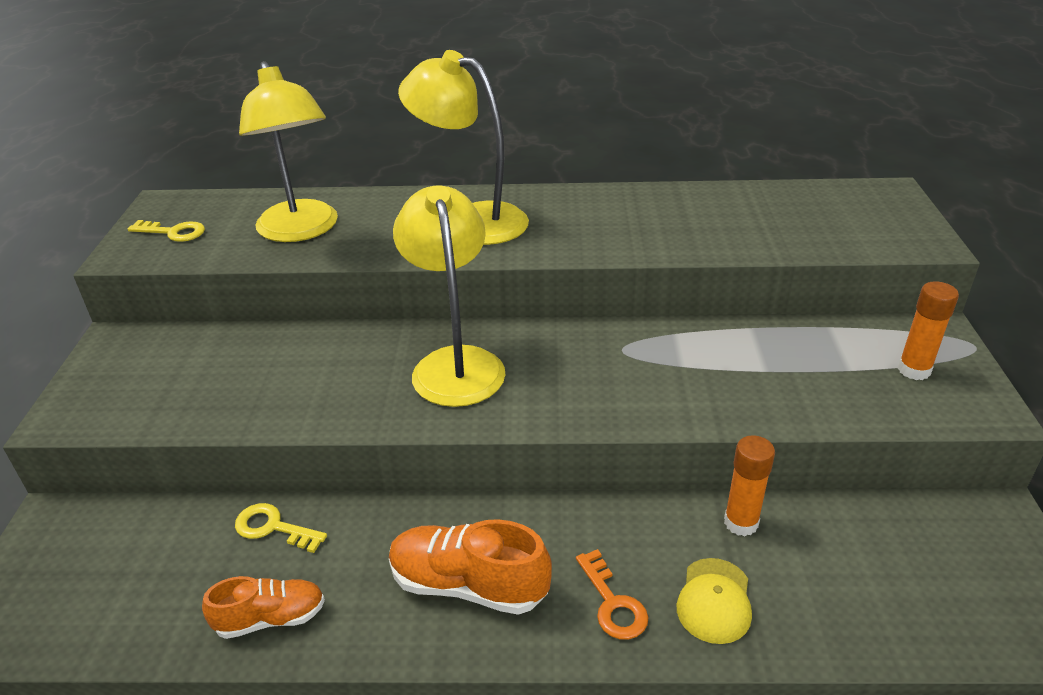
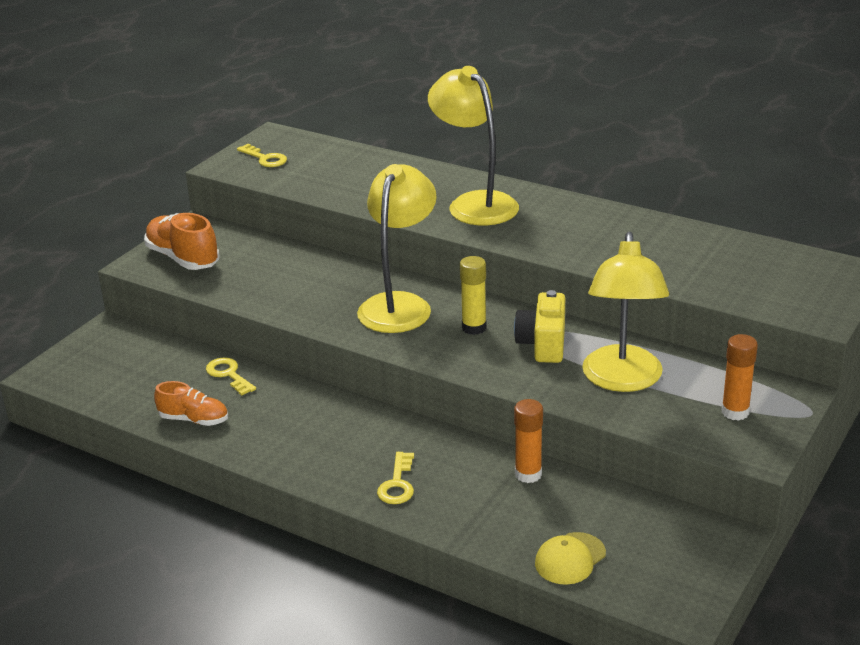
camera: 30 degrees right, 5 degrees down
(301, 230) = (349, 179): yellow lamp -> yellow lamp (622, 380)
(468, 585) = (318, 444): orange shoe -> orange shoe (183, 258)
(564, 364) = (474, 328): none -> yellow glue stick
(613, 603) = (397, 484): orange key -> yellow key
(655, 358) = (543, 344): none -> yellow camera
(714, 601) = (463, 506): yellow cap -> yellow cap (570, 559)

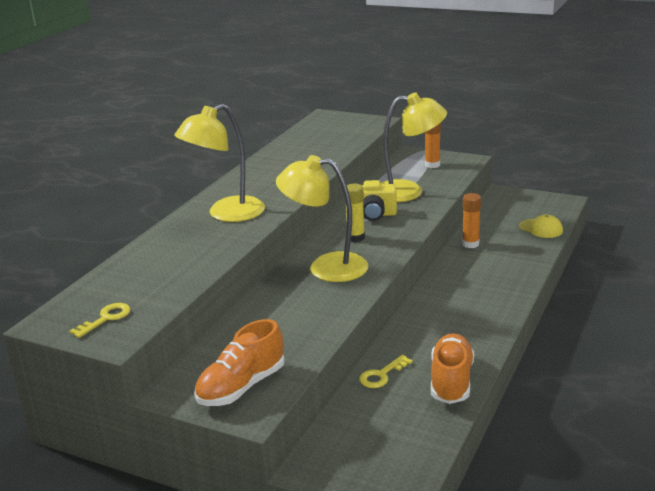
camera: 95 degrees left, 5 degrees down
(194, 420) = (451, 381): orange shoe -> orange shoe, size x1.55
(397, 484) = (497, 284): yellow key -> none

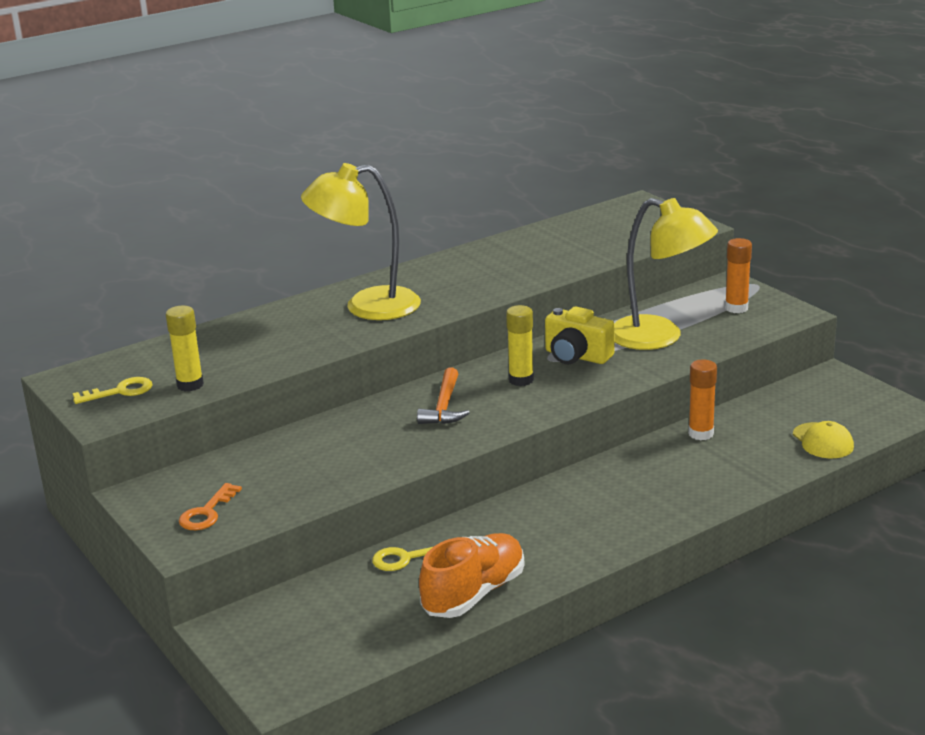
camera: 30 degrees right, 0 degrees up
(158, 298) = (190, 385): none -> yellow glue stick
(241, 387) = (207, 512): orange shoe -> orange key
(326, 267) = (444, 406): yellow lamp -> orange hammer

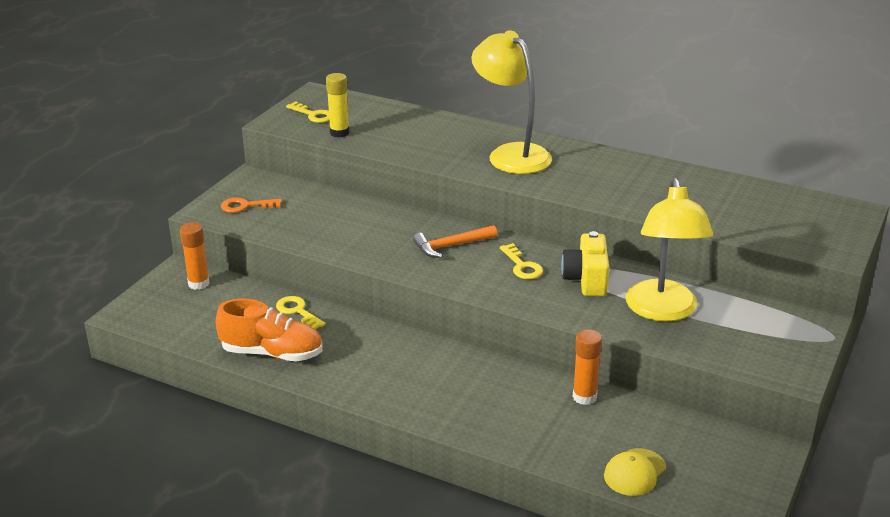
camera: 60 degrees right, 5 degrees up
(521, 380) = (522, 266): yellow glue stick -> yellow key
(736, 308) = (767, 338): orange glue stick -> orange glue stick (198, 284)

